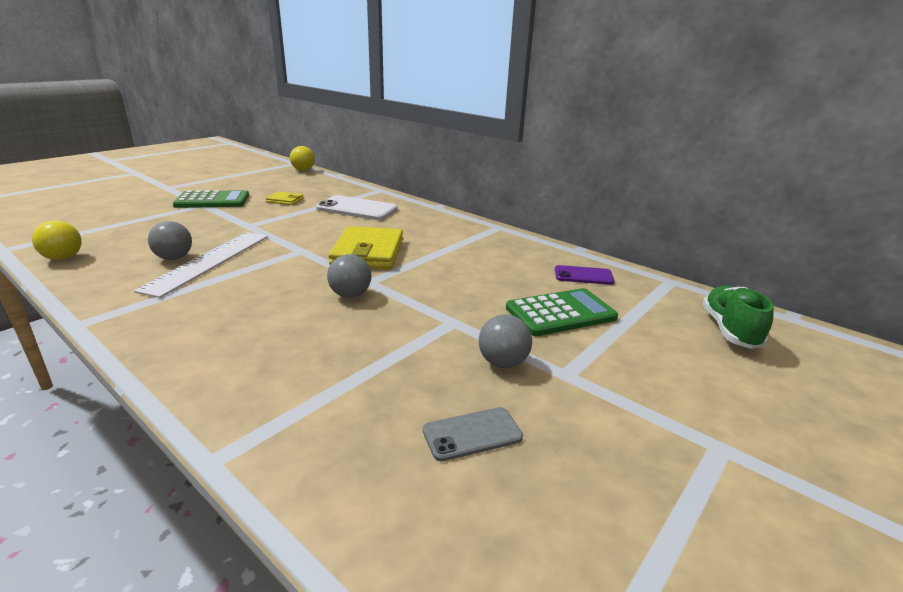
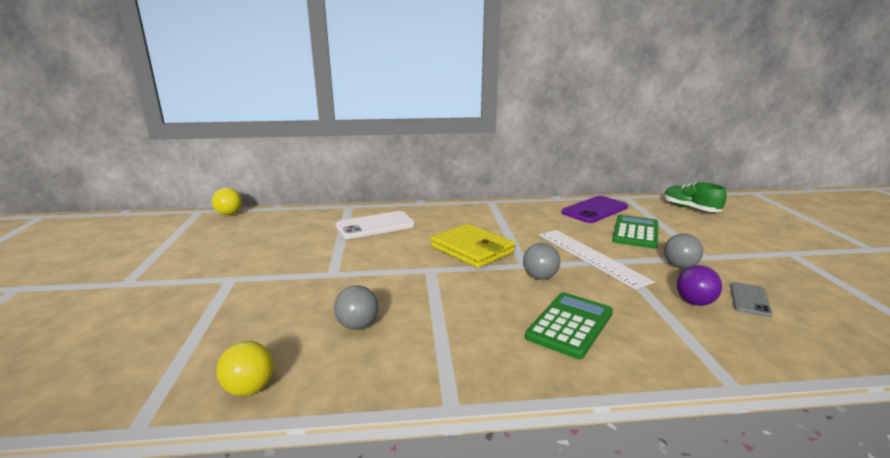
camera: 45 degrees left, 5 degrees down
(208, 261) = (393, 311): white ruler -> white ruler (590, 257)
(212, 200) = (227, 272): green calculator -> green calculator (569, 325)
(285, 200) = (298, 243): yellow wallet -> none
(407, 393) = (695, 302): none -> purple ball
(583, 276) = (595, 210): purple phone -> purple phone, size x1.73

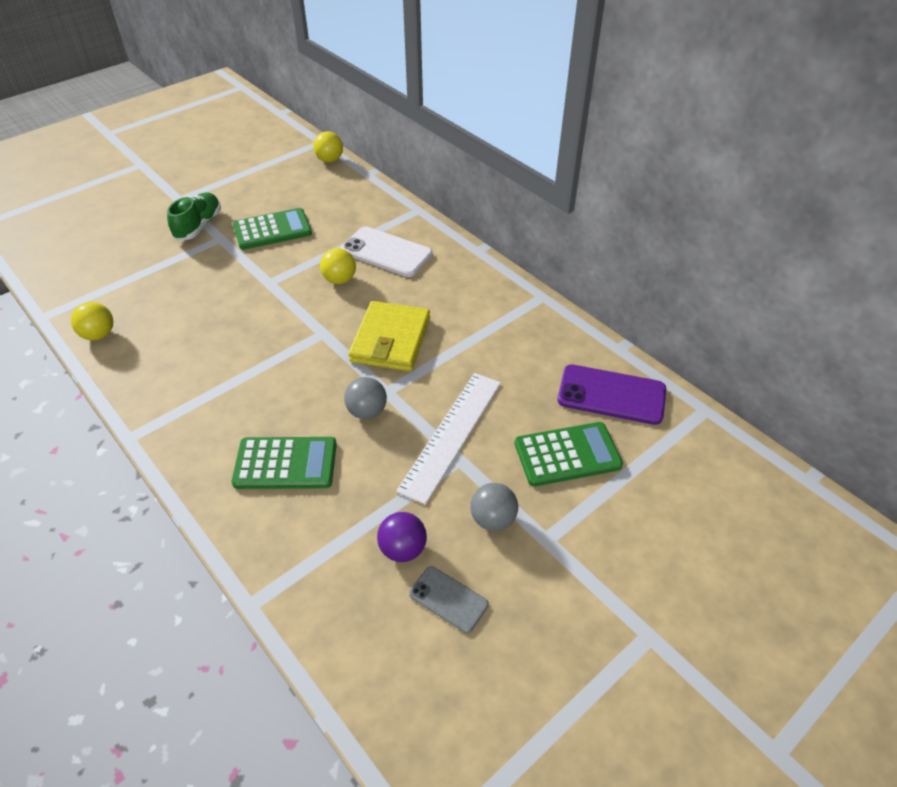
camera: 55 degrees right, 25 degrees up
(267, 255) = (272, 230): none -> green calculator
(357, 325) = (200, 340): grey ball -> none
(378, 247) = (339, 280): none -> yellow ball
(690, 209) = (731, 493): green shoe -> green shoe (198, 226)
(749, 299) = (448, 599): grey phone -> grey phone turned 45 degrees clockwise

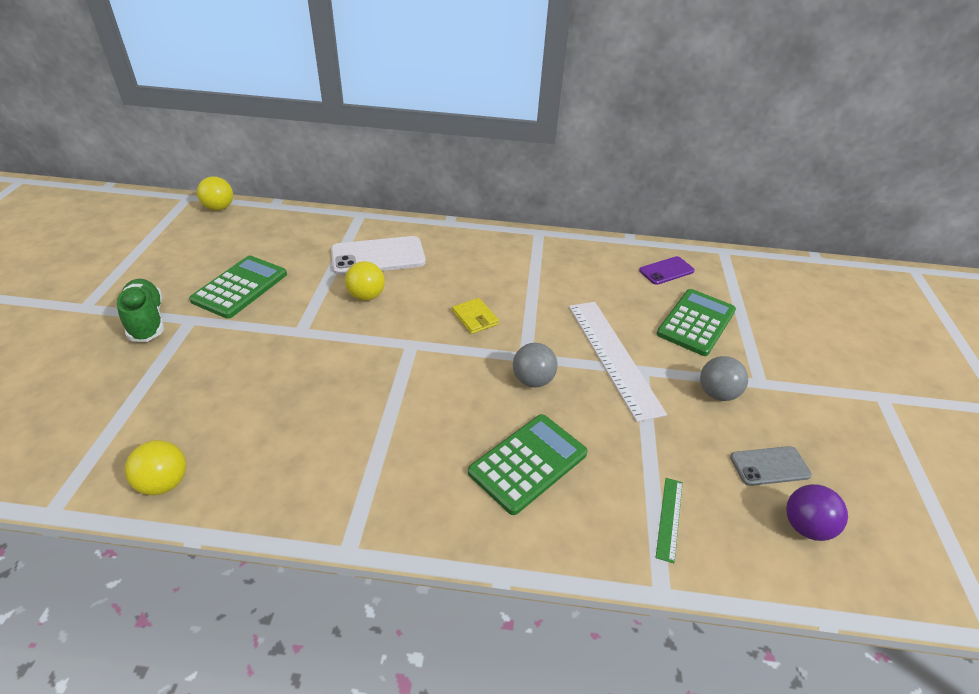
camera: 45 degrees left, 5 degrees down
(321, 569) = (669, 518): none -> green ruler
(391, 340) = (475, 318): yellow wallet -> yellow wallet, size x0.49
(403, 549) = (697, 457): purple ball -> purple ball (805, 526)
(611, 395) = (666, 271): purple phone -> purple phone, size x0.58

